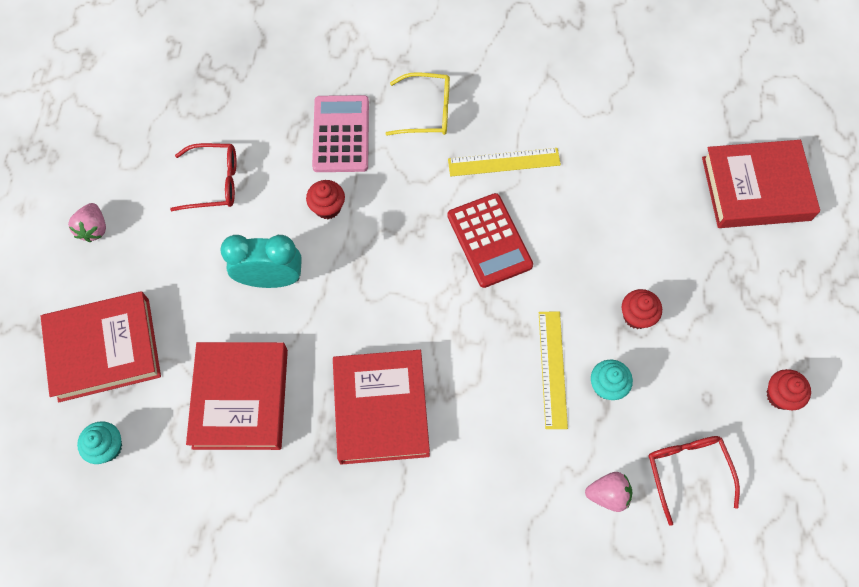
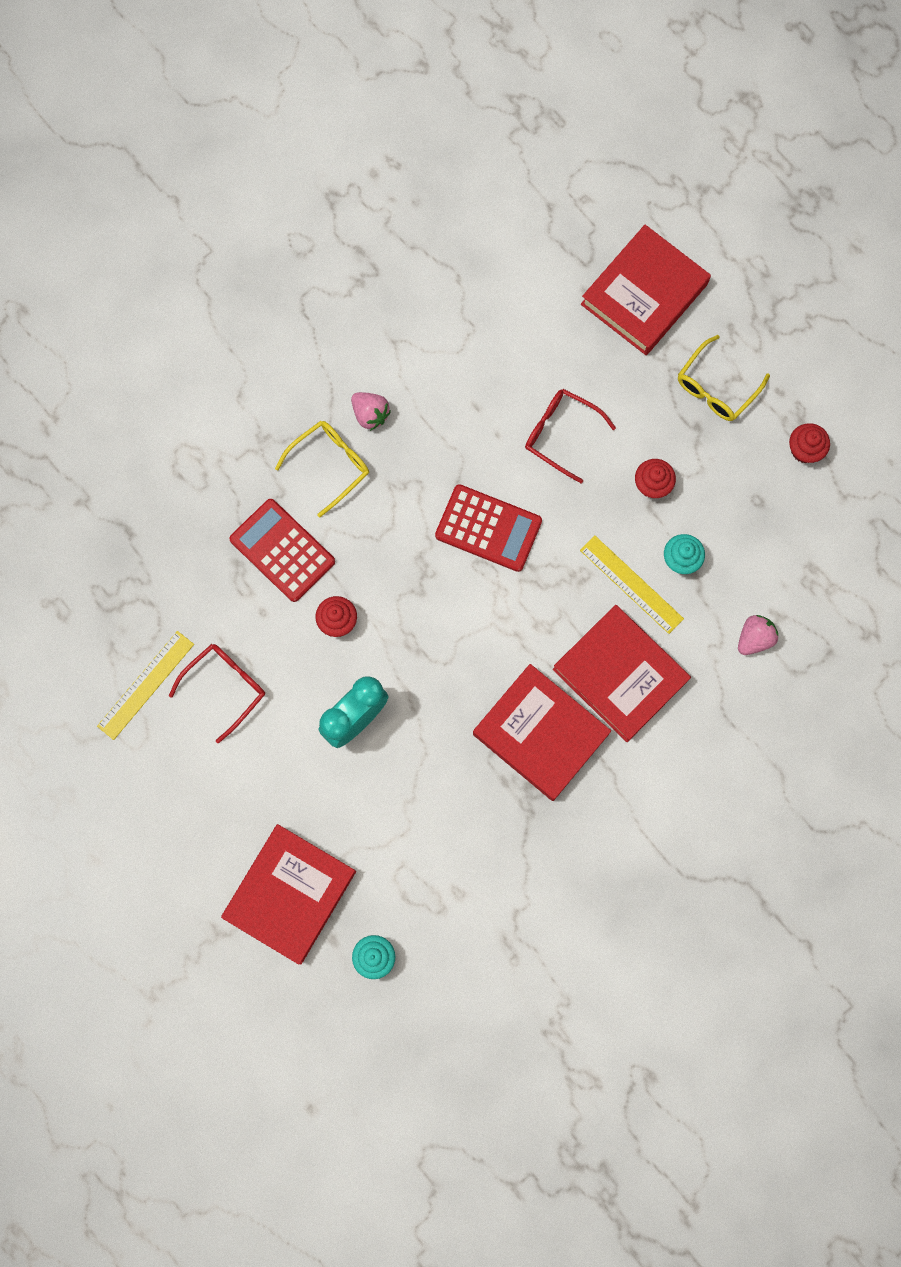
camera: 45 degrees left, 10 degrees up
(94, 229) = (172, 816): pink strawberry -> pink strawberry (370, 414)
(240, 398) = (431, 827): red book -> red book (620, 675)
(341, 134) = (282, 550): pink calculator -> red calculator
(504, 162) = (435, 452): yellow ruler -> yellow ruler (146, 685)
(687, 472) = (792, 569): red glasses -> red glasses (561, 434)
(751, 293) = (716, 387): none -> yellow glasses

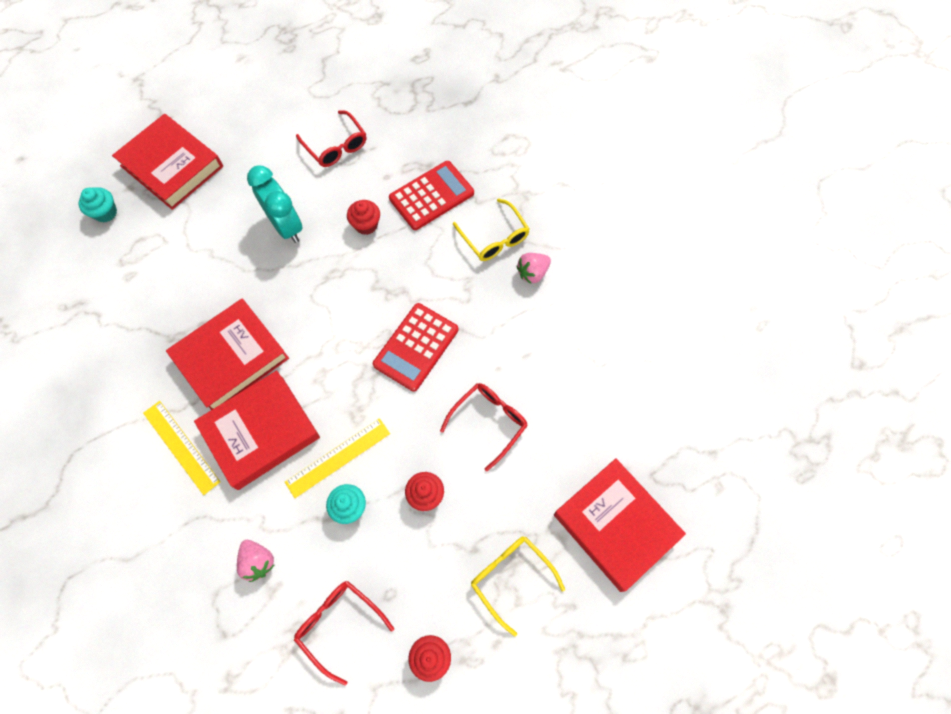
camera: 100 degrees right, 10 degrees down
(146, 685) = (352, 99): yellow ruler -> yellow ruler (181, 447)
(796, 542) = (339, 625): none -> red glasses

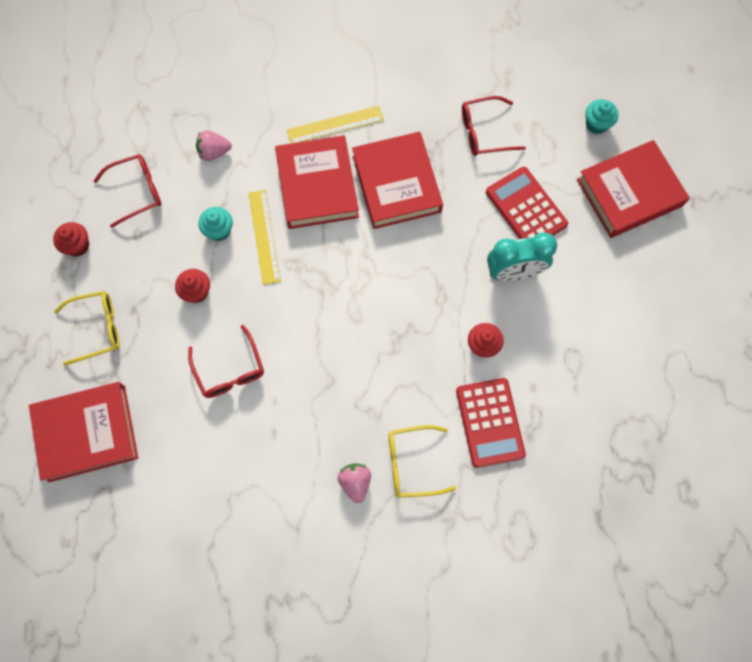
camera: 115 degrees right, 5 degrees up
(336, 146) = (593, 352): red glasses -> red glasses (485, 132)
(416, 347) = (331, 338): red calculator -> red calculator (526, 208)

